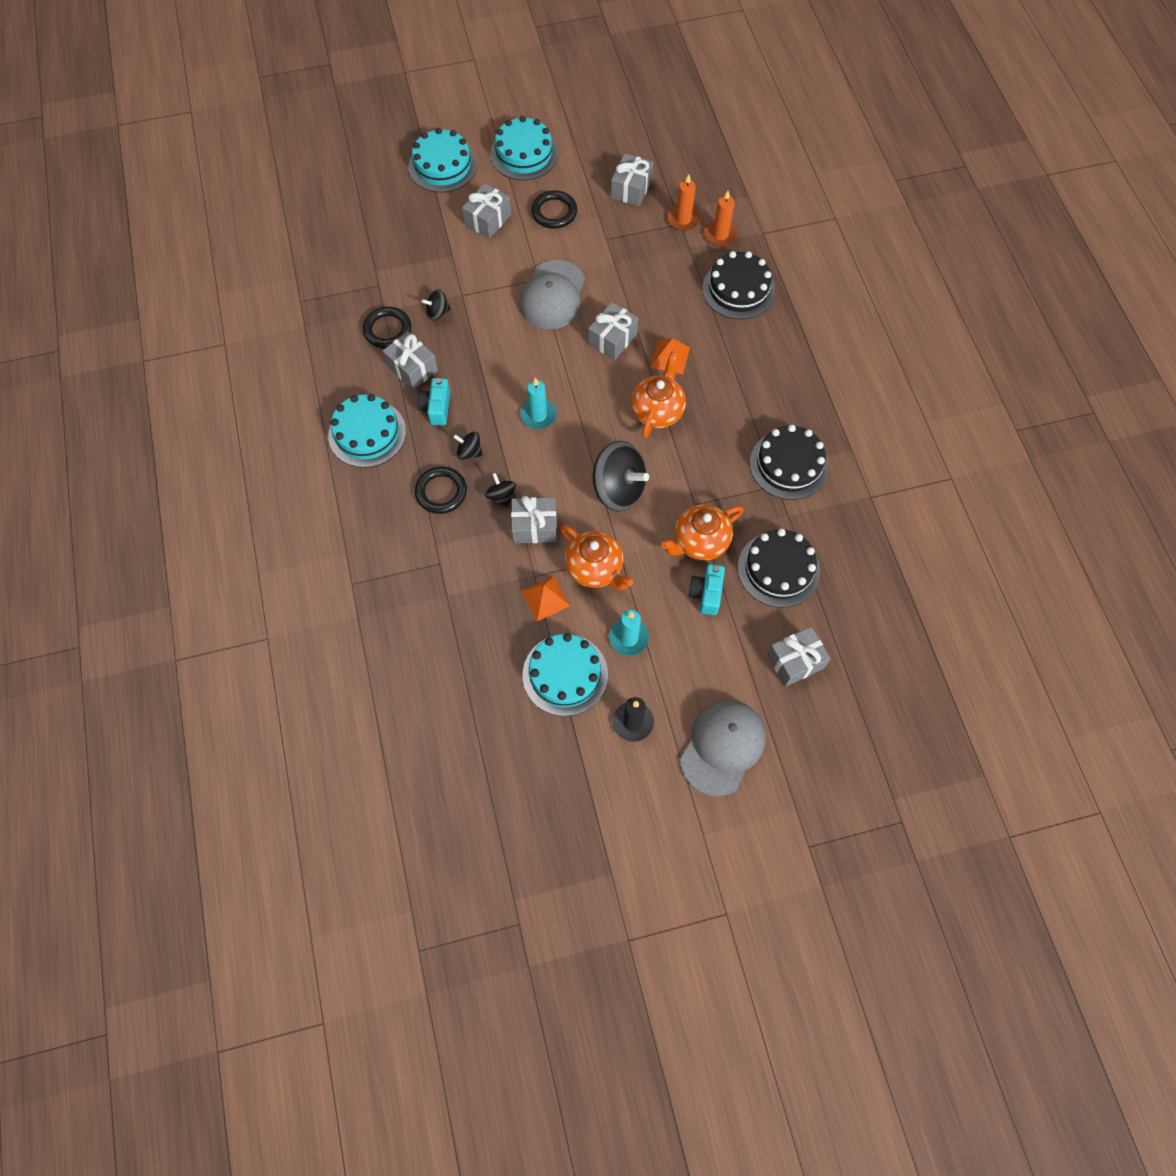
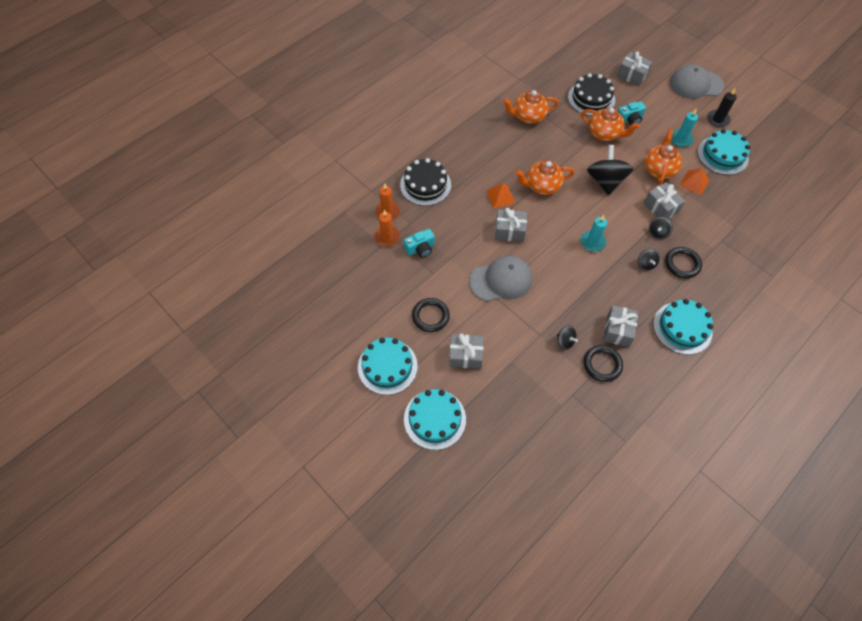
camera: 120 degrees left, 5 degrees down
(436, 408) = (633, 299): turquoise camera -> turquoise camera (420, 248)
(631, 189) = (379, 279): grey gift -> none
(789, 465) = (528, 117): black cake -> orange teapot

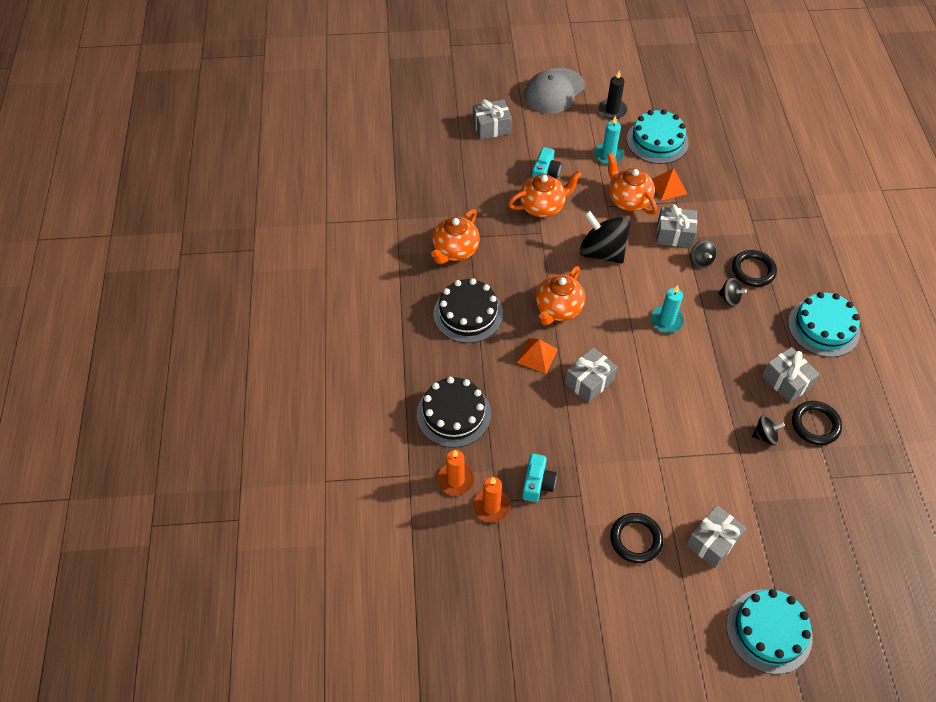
camera: 50 degrees left, 5 degrees down
(387, 366) = (667, 632): turquoise cake -> none
(501, 280) = (645, 436): grey cap -> none
(591, 98) = (486, 181): black cake -> black cake (468, 313)

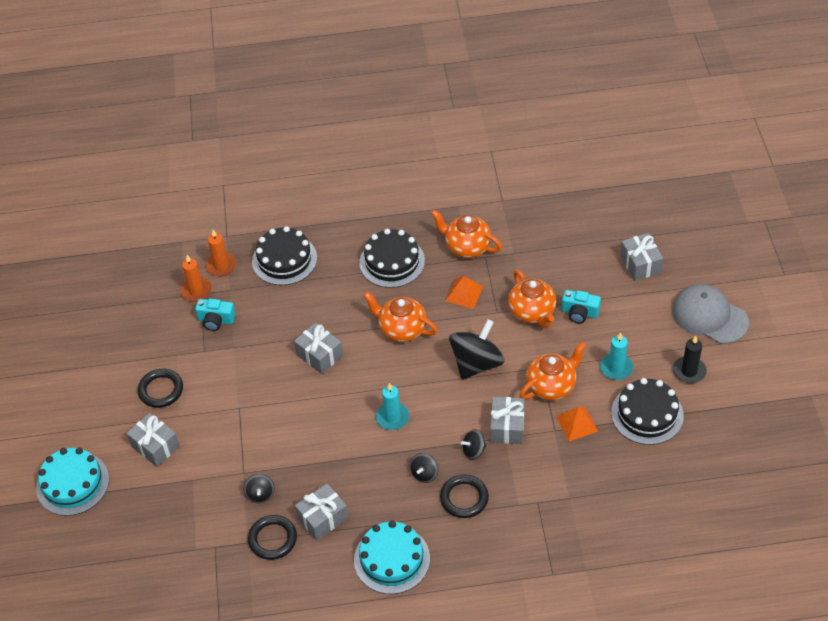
camera: 90 degrees right, 5 degrees down
(537, 355) = (347, 315): orange pyramid -> orange pyramid (464, 293)
(657, 141) = (647, 414): turquoise cake -> black cake

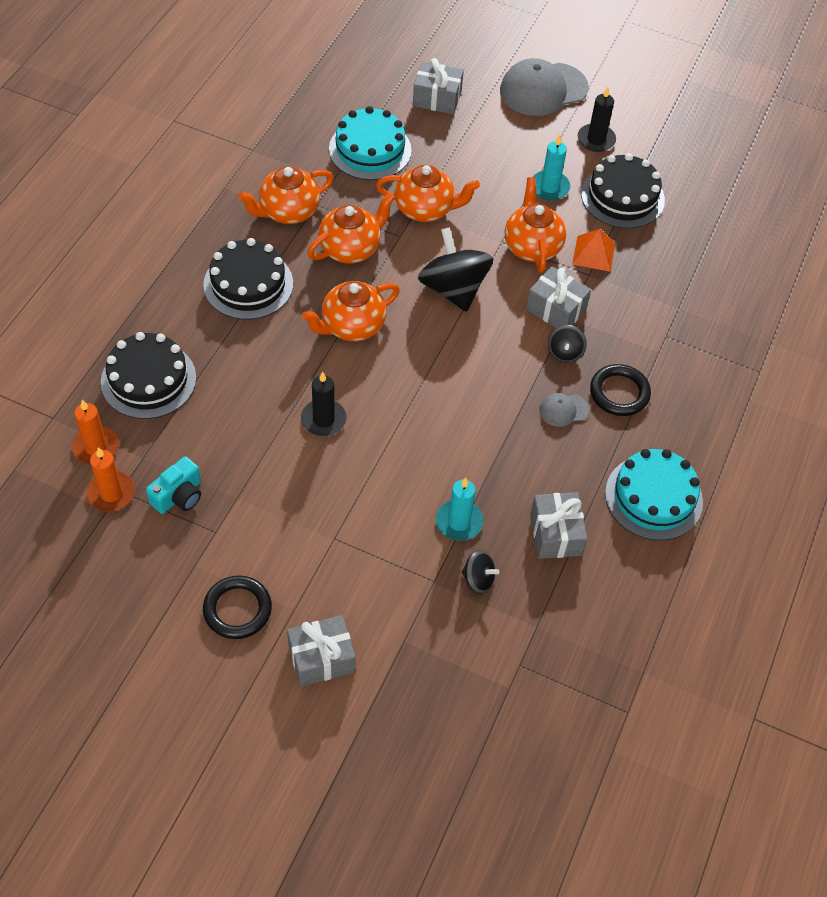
camera: 65 degrees left, 5 degrees up
(73, 483) = (306, 786): turquoise cake -> turquoise cake (370, 150)
(272, 539) = (550, 598): black ring -> none
(319, 355) = (323, 419): grey gift -> black candle
(392, 417) = (467, 398): turquoise candle -> turquoise candle (459, 522)
(424, 474) = (563, 410): black spinning top -> grey cap
(464, 293) = (350, 248): orange pyramid -> orange teapot
(579, 313) = (458, 175): turquoise camera -> none

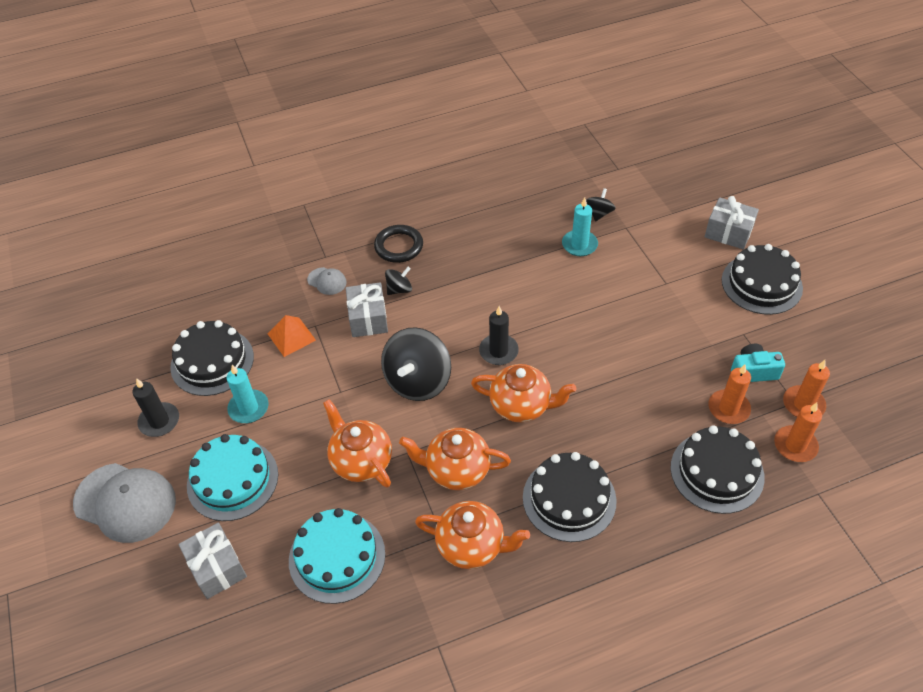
camera: 130 degrees left, 5 degrees down
(176, 442) = (728, 408): none -> orange candle
(237, 609) = (761, 284): black ring -> black cake
(323, 419) = (607, 355): black candle -> black candle (498, 351)
(478, 579) = (599, 213): black spinning top -> black spinning top turned 45 degrees clockwise
(532, 246) = (324, 372): orange teapot -> none
(556, 534) = (530, 206): grey gift -> none
(563, 410) = (444, 259): grey cap -> grey cap (327, 281)
(653, 497) = (453, 188): turquoise cake -> turquoise cake (232, 480)

